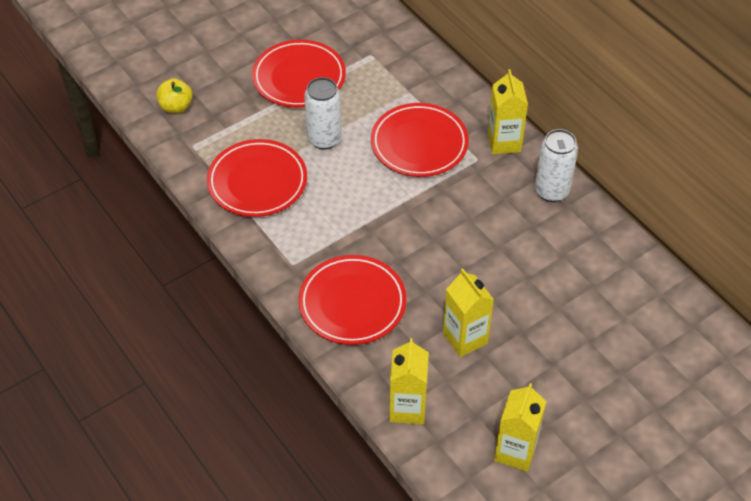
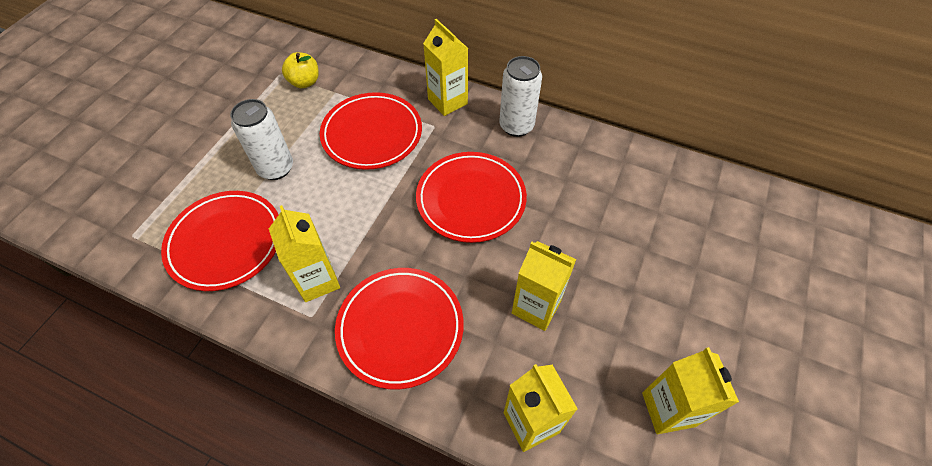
camera: 30 degrees left, 5 degrees up
(176, 107) = (94, 202): yellow apple -> yellow apple (304, 82)
(299, 78) = (219, 120): red plate -> red plate (471, 199)
(310, 241) = (317, 280): none -> yellow carton

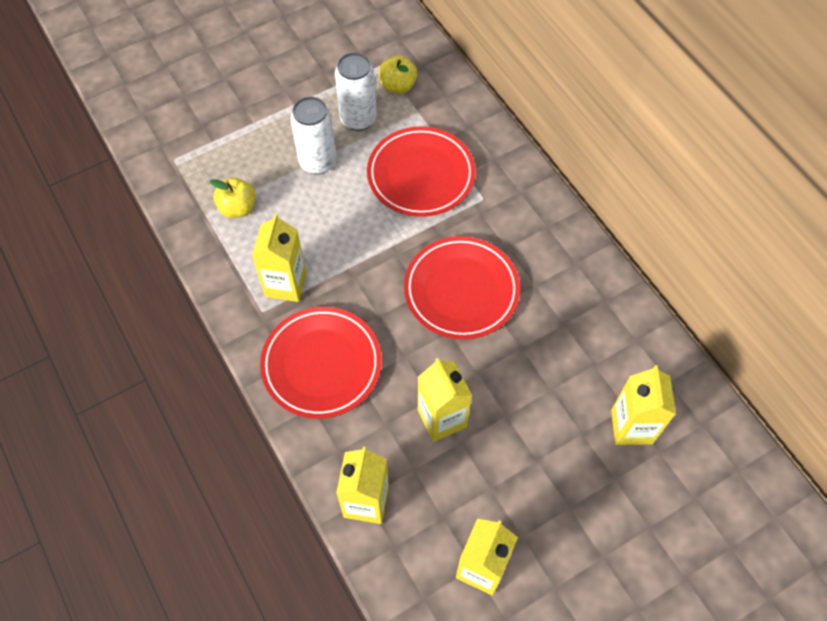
camera: 35 degrees right, 5 degrees up
(225, 242) = (238, 208): red plate -> yellow apple
(447, 101) = (515, 180): yellow carton -> yellow carton (631, 427)
(516, 126) = (561, 243): white can -> white can (358, 119)

